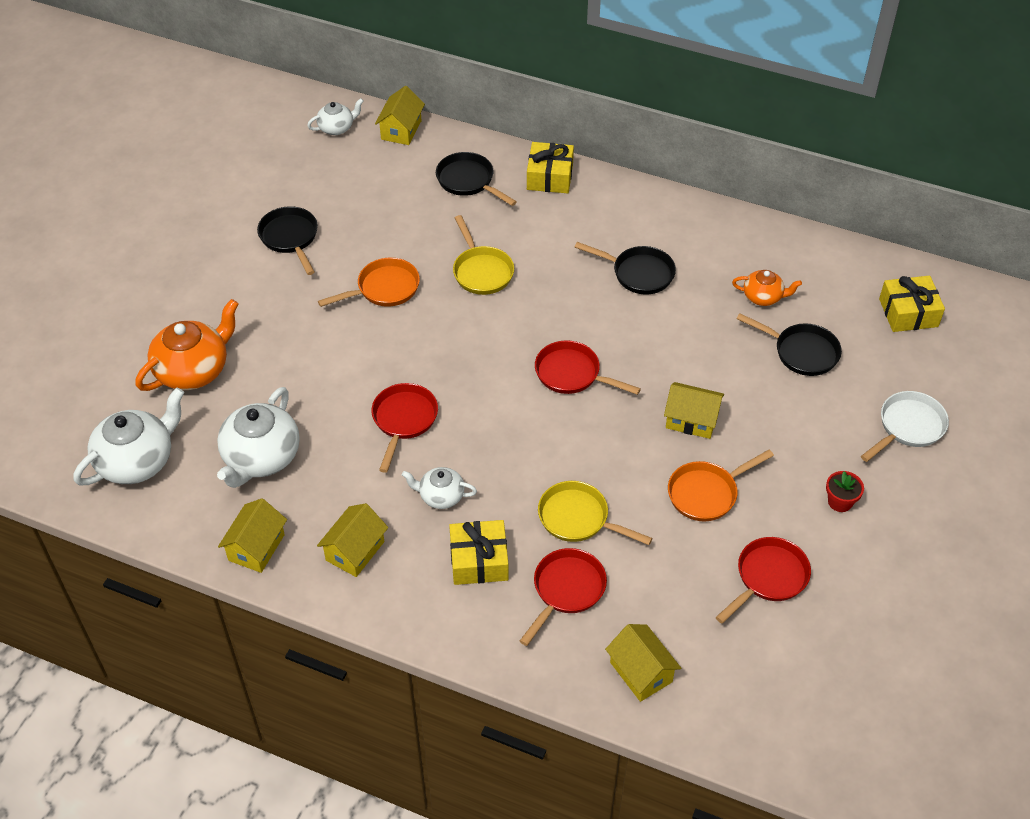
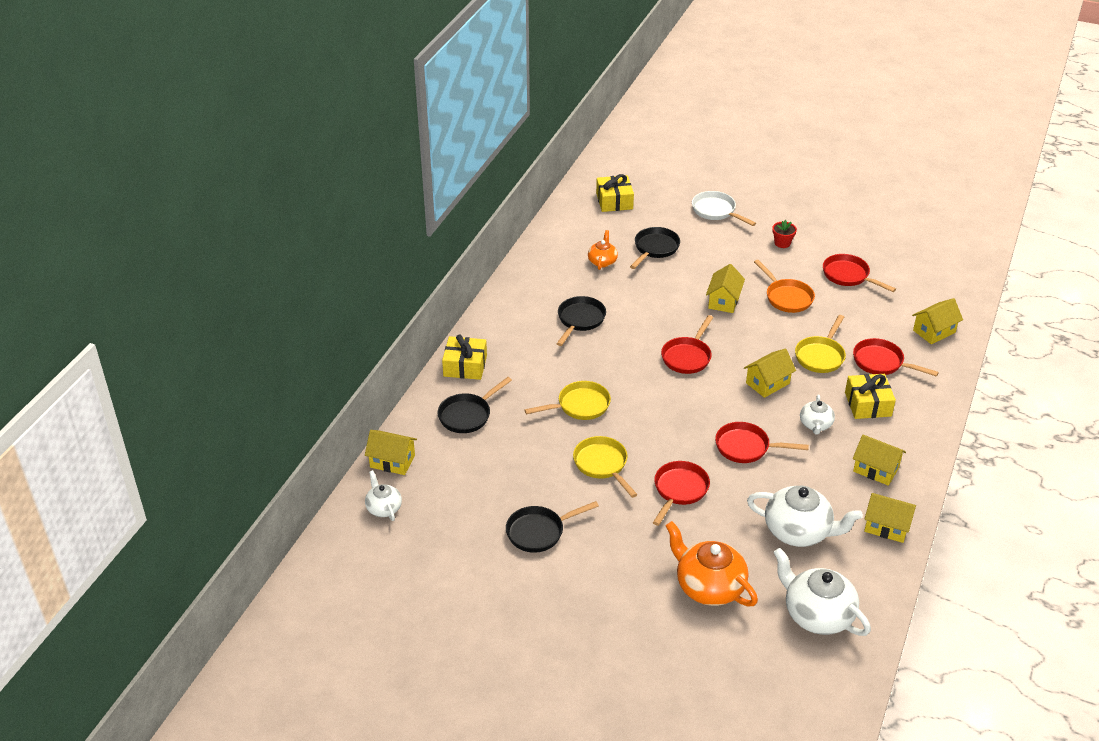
camera: 90 degrees left, 10 degrees down
(338, 353) = (679, 490): none -> red pan
(384, 289) = (602, 464): orange pan -> yellow pan
(521, 453) = (767, 383): none -> yellow house

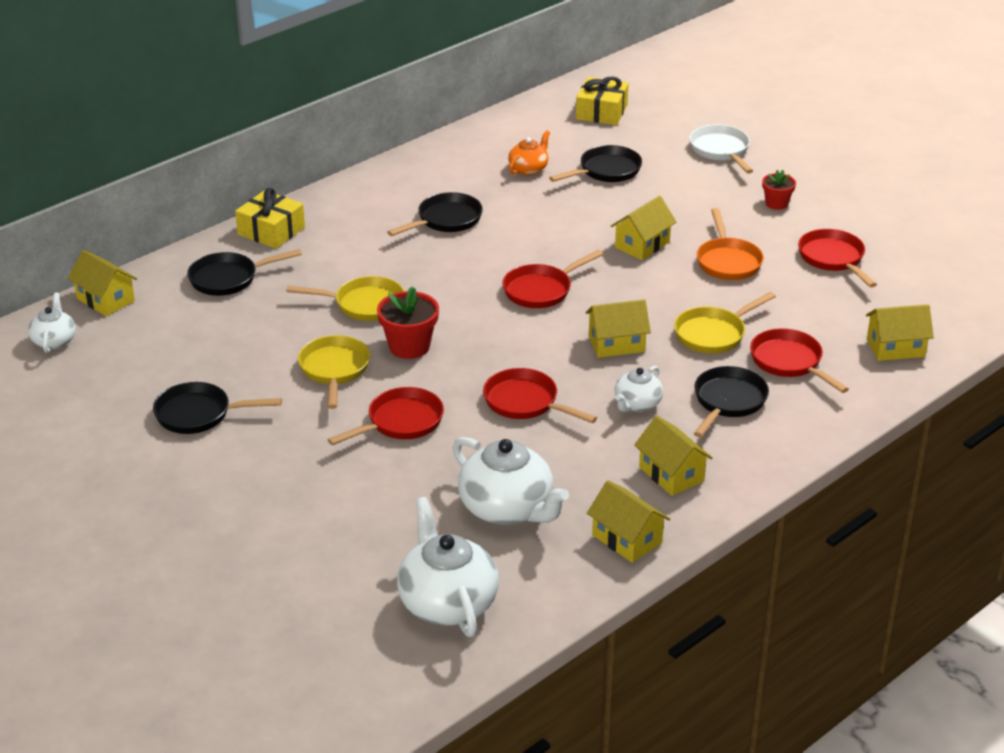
camera: 25 degrees right, 5 degrees down
(637, 429) = (409, 346): none -> red flower pot
(708, 586) = (342, 530): orange teapot -> none
(868, 404) = (728, 402): yellow gift -> black pan

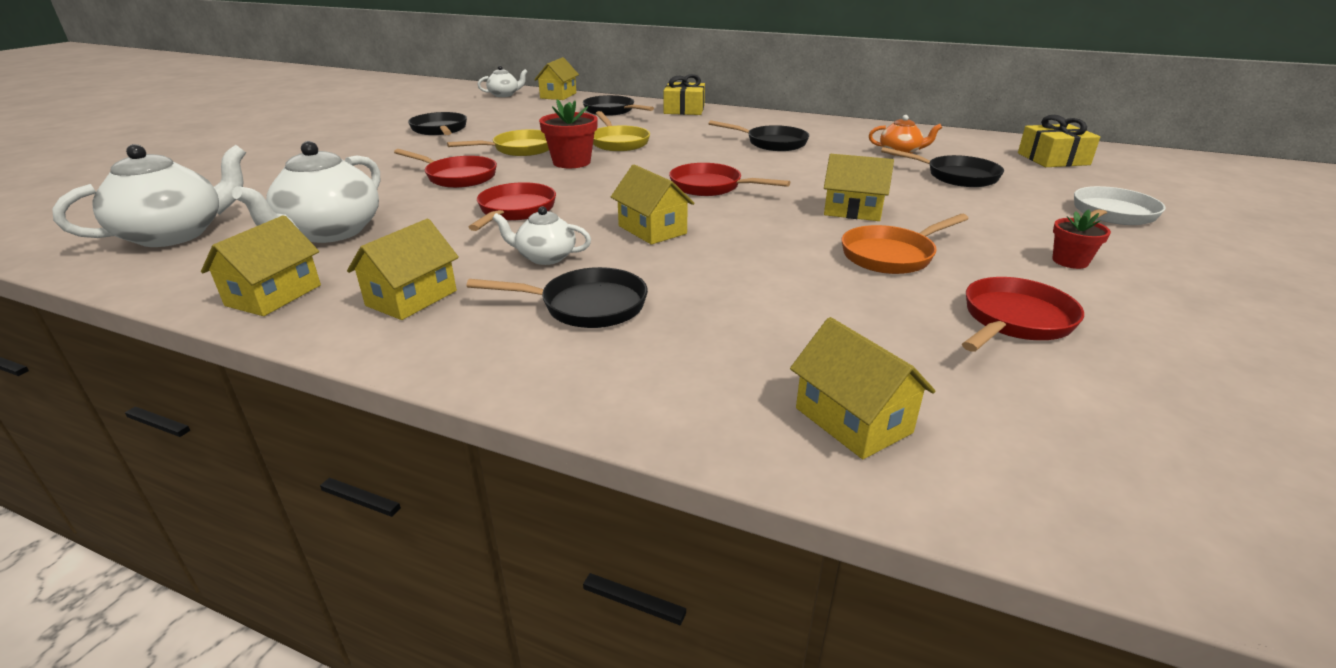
camera: 65 degrees right, 5 degrees down
(713, 334) = (726, 273): yellow pan -> none
(789, 362) = (714, 332): red pan -> none

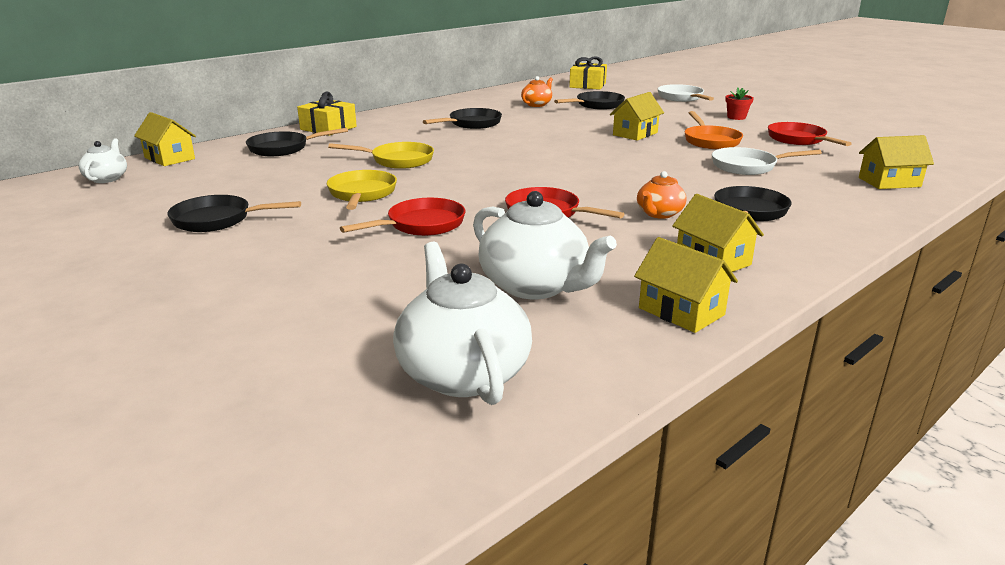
camera: 65 degrees left, 5 degrees down
(545, 257) = (659, 214): white teapot -> orange teapot
(571, 162) = (435, 181): red flower pot -> none
(652, 230) = (628, 180): yellow house -> none
(710, 187) = (554, 154): red pan -> none
(793, 291) = (748, 166): none -> white pan

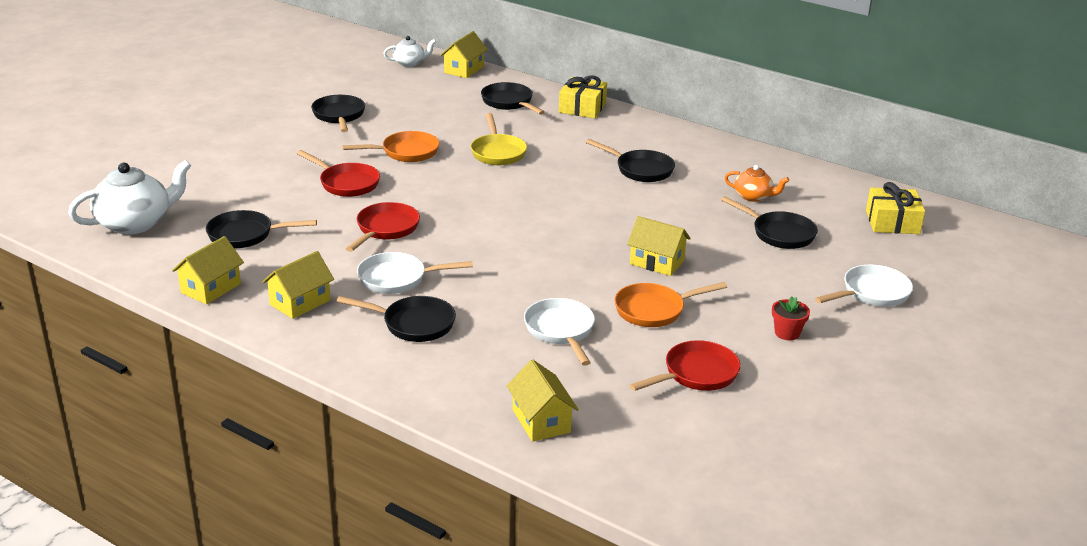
camera: 75 degrees right, 5 degrees up
(362, 194) = (406, 152): yellow pan -> orange pan
(535, 286) = (245, 235): white teapot -> black pan
(659, 214) = (397, 279): orange teapot -> white pan

